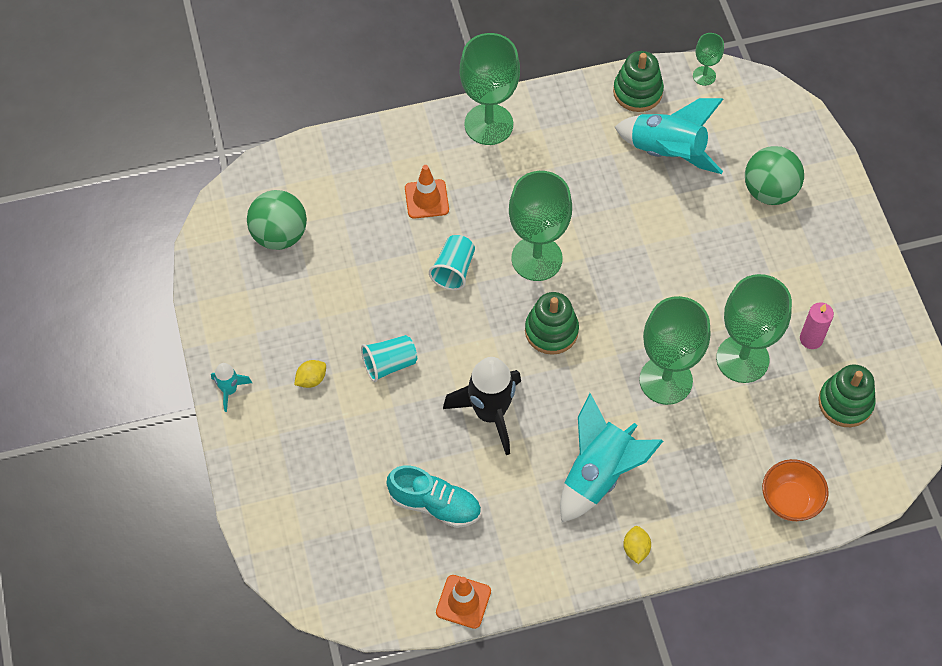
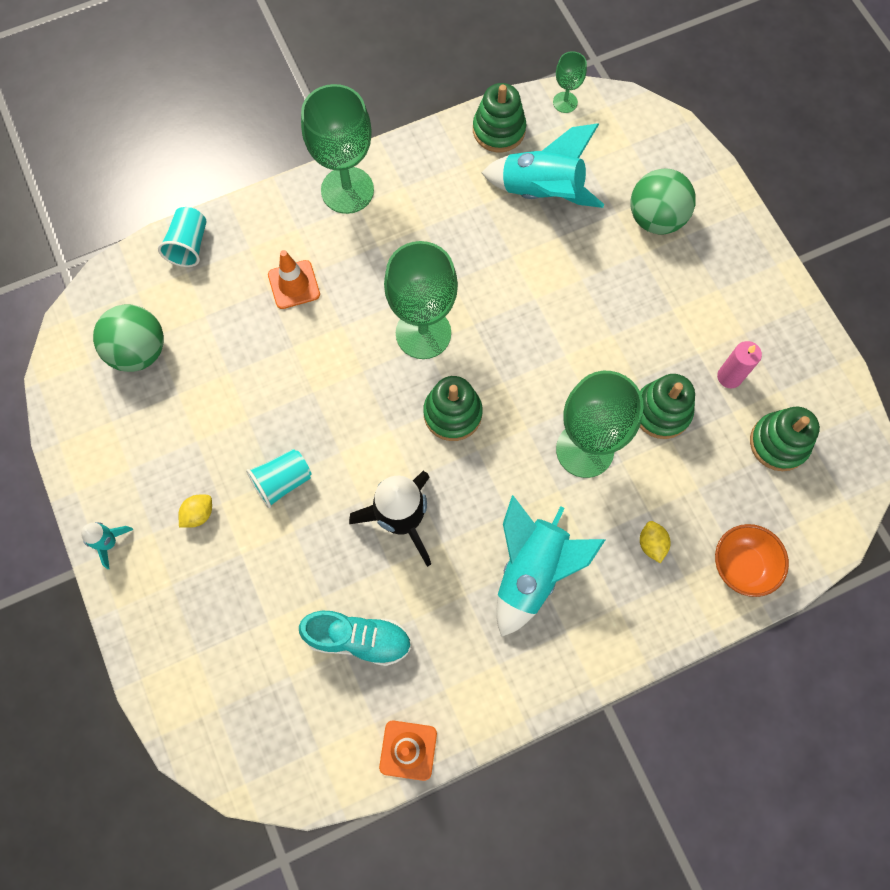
camera: 10 degrees left, 10 degrees up
(454, 270) = (336, 361): turquoise cup -> turquoise cup (189, 245)
(636, 549) = (586, 652): yellow lemon -> yellow lemon (651, 544)
(742, 359) = (661, 411): green goblet -> green stacking toy

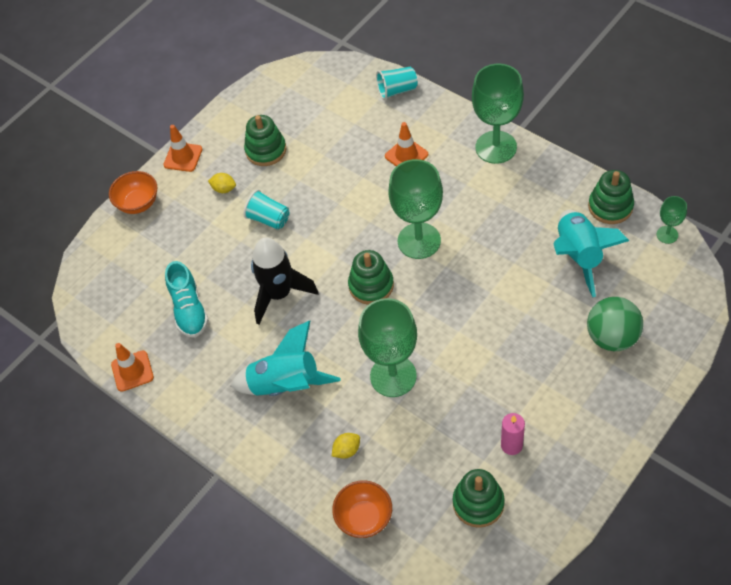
camera: 70 degrees right, 15 degrees down
(109, 543) = (183, 157): turquoise rocket -> orange traffic cone
(139, 351) = (310, 105): green ball -> none
(146, 634) = (138, 203): none -> orange bowl
(661, 411) = (453, 412): green stacking toy -> green stacking toy (266, 150)

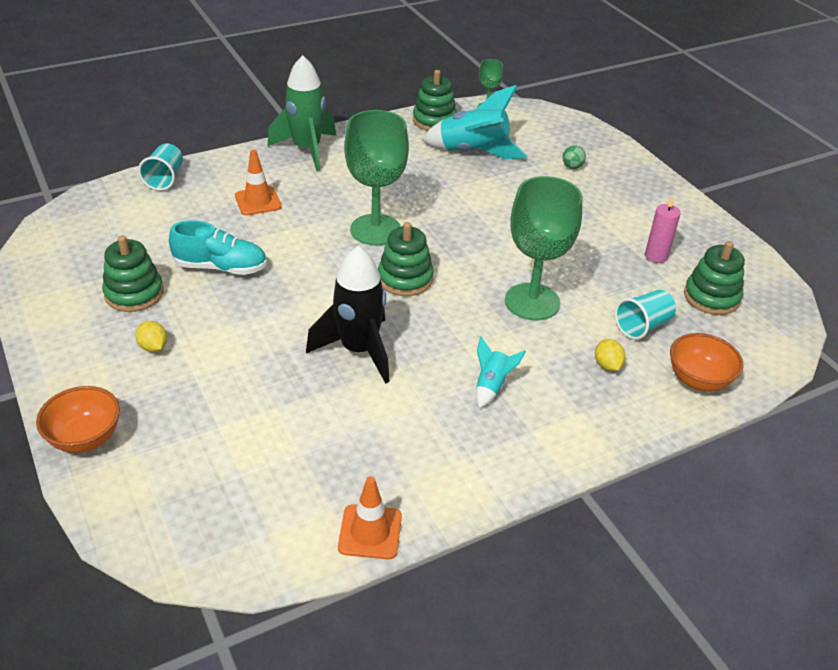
camera: 75 degrees left, 15 degrees down
(183, 157) = (57, 368): orange traffic cone -> none
(189, 309) = (314, 439): turquoise shoe -> turquoise shoe (221, 267)
(224, 189) = (153, 347): yellow lemon -> yellow lemon turned 75 degrees counterclockwise
(268, 219) = (240, 324): turquoise cup -> turquoise cup (642, 326)
(286, 385) = (491, 386): turquoise rocket -> turquoise rocket, size x0.50
(496, 147) = (307, 150): green goblet -> green rocket
(612, 337) = (572, 167): green ball -> green ball, size x0.43

